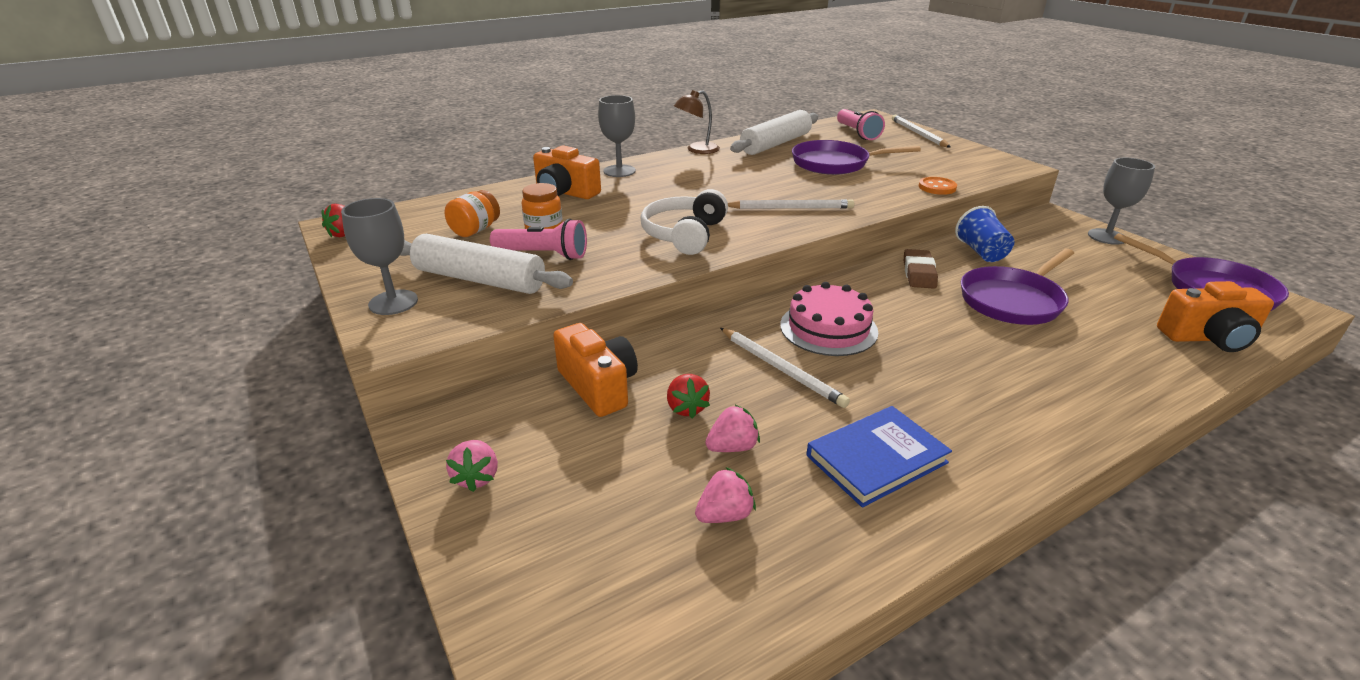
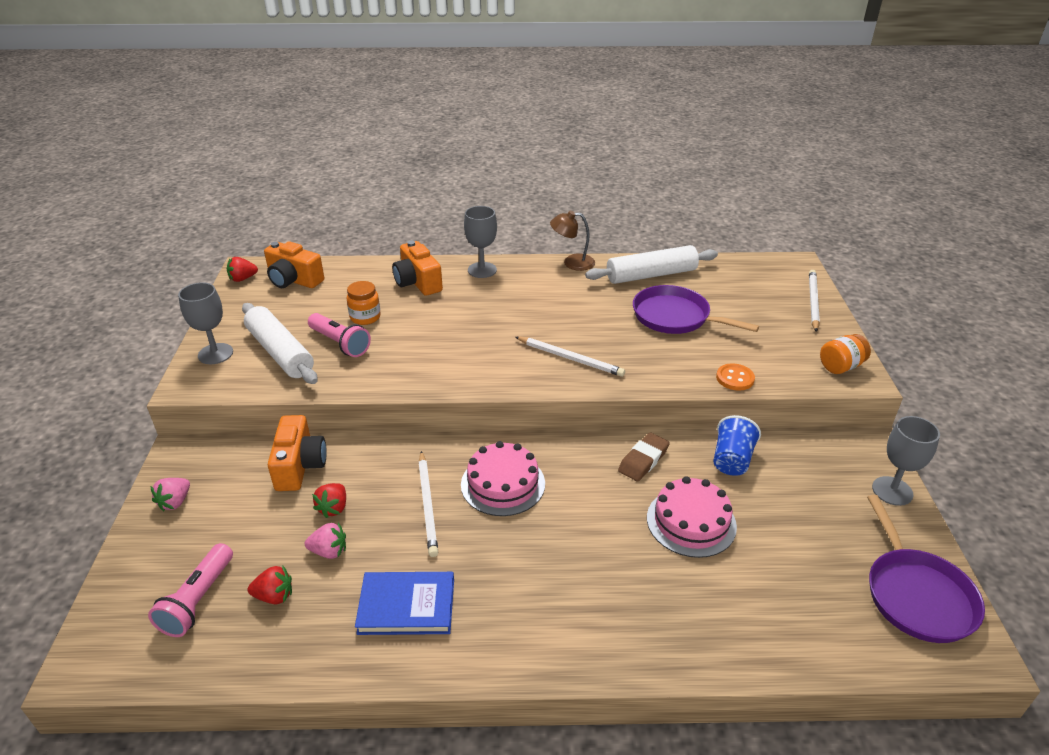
camera: 30 degrees right, 5 degrees up
(475, 230) = (321, 303): orange jar -> orange jar (840, 366)
(684, 234) = (455, 358): white headphones -> none
(724, 515) = (274, 596): pink strawberry -> red strawberry
(857, 133) = (749, 283): pink flashlight -> pink flashlight (198, 600)
(1013, 300) = (691, 522): purple pan -> pink cake
(1208, 338) = (826, 638): orange camera -> orange camera (294, 280)

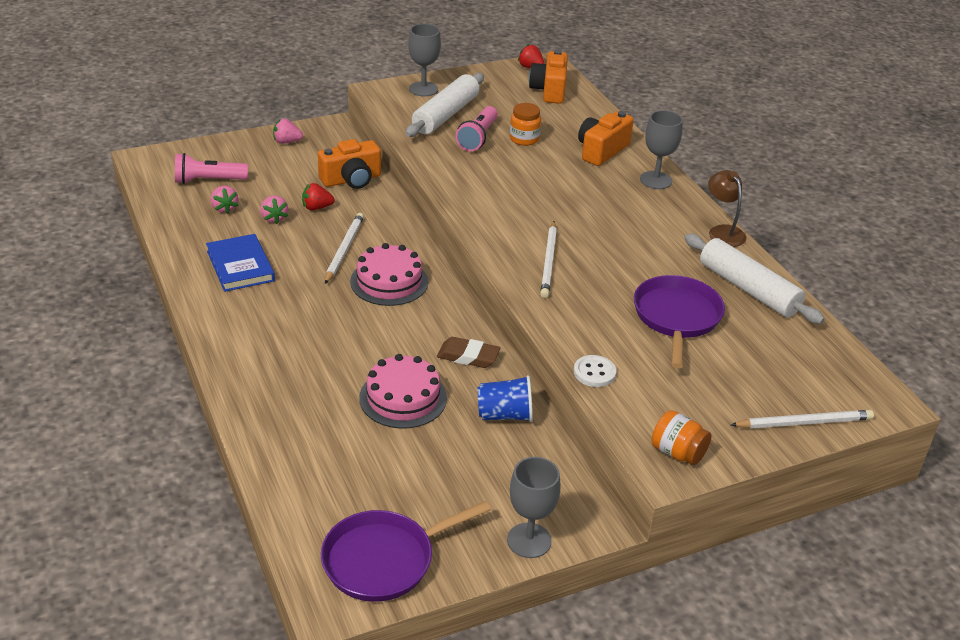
camera: 65 degrees right, 0 degrees up
(274, 596) = (224, 208): red strawberry -> pink strawberry
(428, 505) = (344, 250): white pencil -> white pencil turned 135 degrees clockwise
(735, 378) = (594, 372): orange button -> white button

